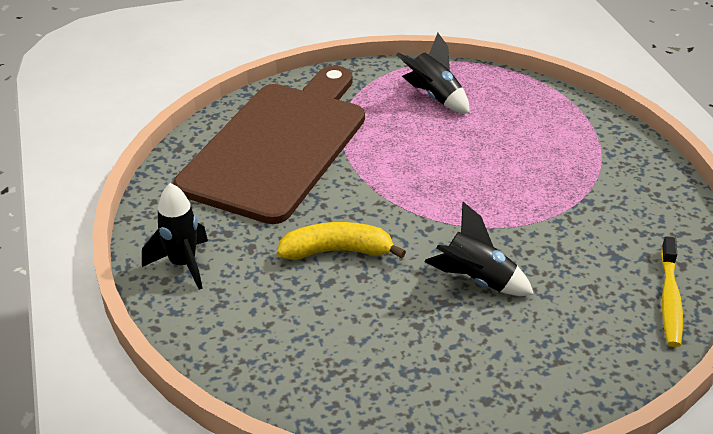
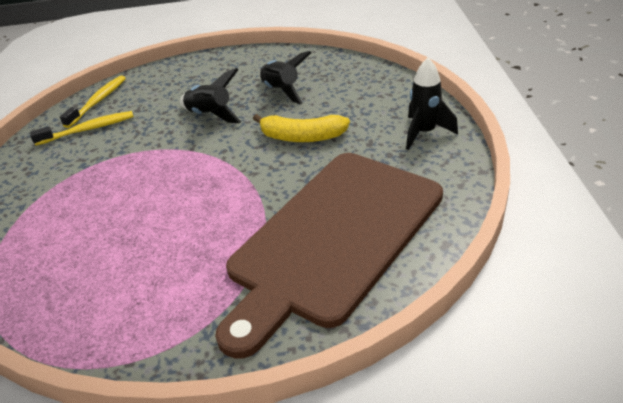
camera: 165 degrees left, 0 degrees up
(434, 97) = (131, 296): black rocket -> black rocket (281, 91)
(633, 249) = (88, 129): none -> yellow toothbrush

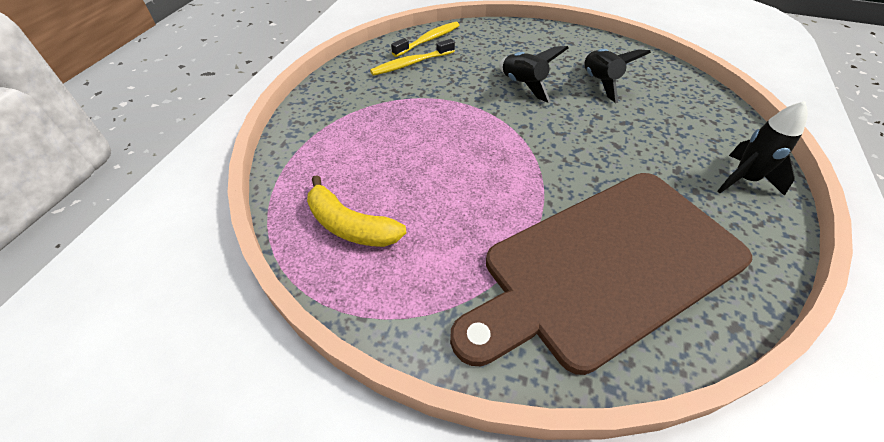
camera: 20 degrees right, 10 degrees up
(88, 129) = (411, 64): yellow toothbrush -> yellow toothbrush turned 150 degrees clockwise
(302, 137) = (606, 138): yellow banana -> yellow banana (350, 225)

